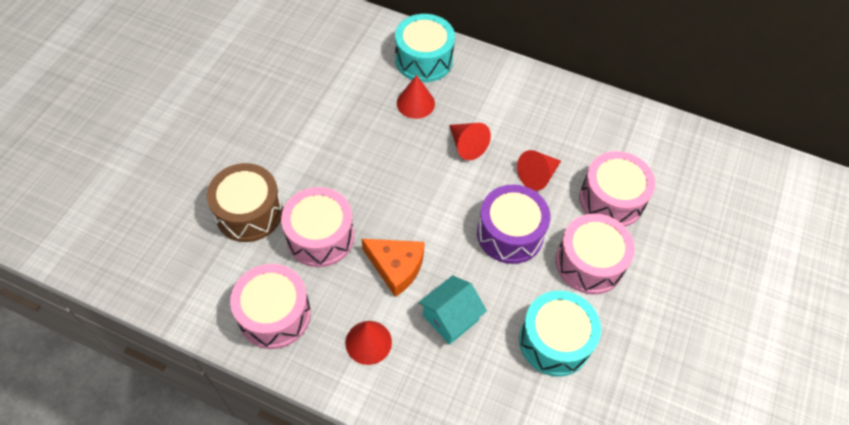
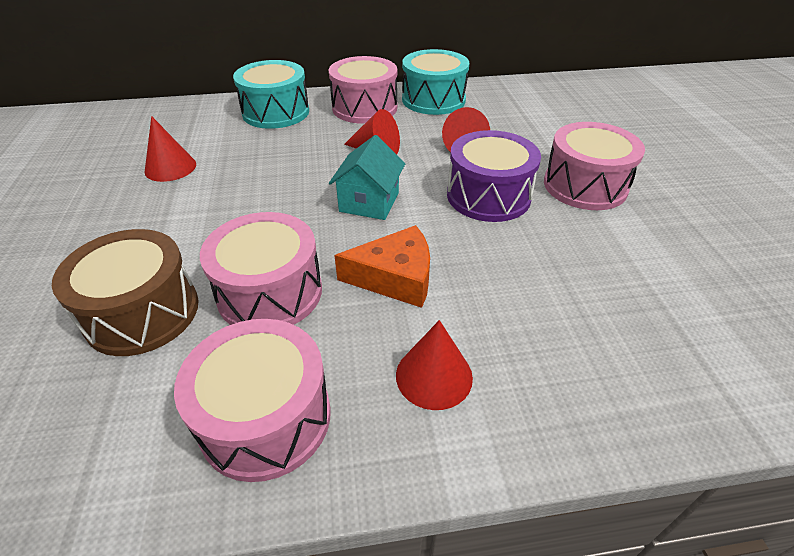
camera: 30 degrees left, 15 degrees down
(415, 103) = (294, 141): red cone -> red cone (170, 167)
(450, 318) = (507, 295): turquoise house -> turquoise house (369, 202)
(555, 341) = (633, 260): turquoise drum -> turquoise drum (433, 100)
(611, 199) = (547, 138): pink drum -> pink drum (364, 108)

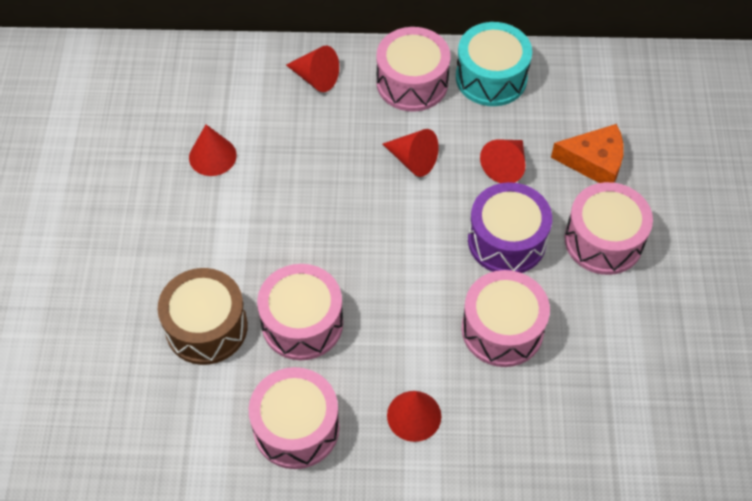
camera: 10 degrees right, 15 degrees up
(276, 112) = (316, 78): turquoise drum -> red cone
(369, 202) = (395, 232): turquoise house -> none
(395, 278) = (403, 324): orange cheese -> orange cheese (594, 162)
(514, 268) = (502, 329): none -> pink drum

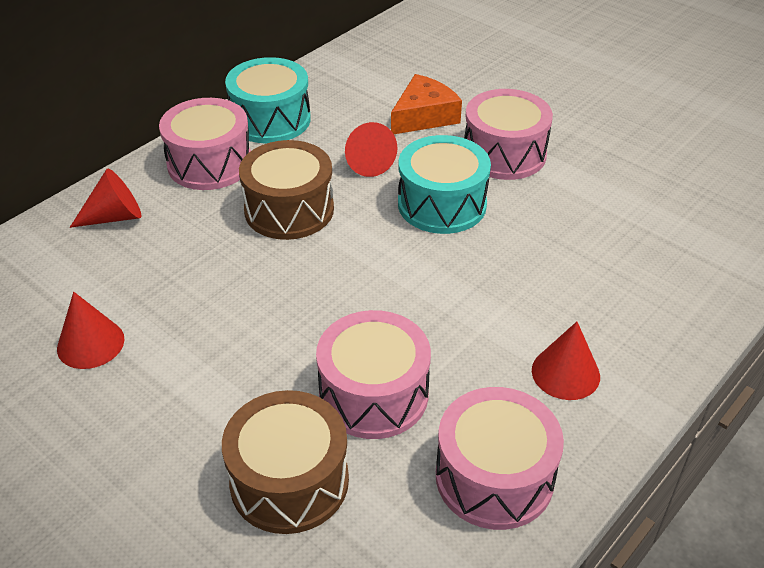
camera: 50 degrees left, 15 degrees down
(413, 160) = (289, 209): red cone -> brown drum
(502, 329) = (529, 259): pink drum -> none
(506, 240) = (442, 204): purple drum -> turquoise drum

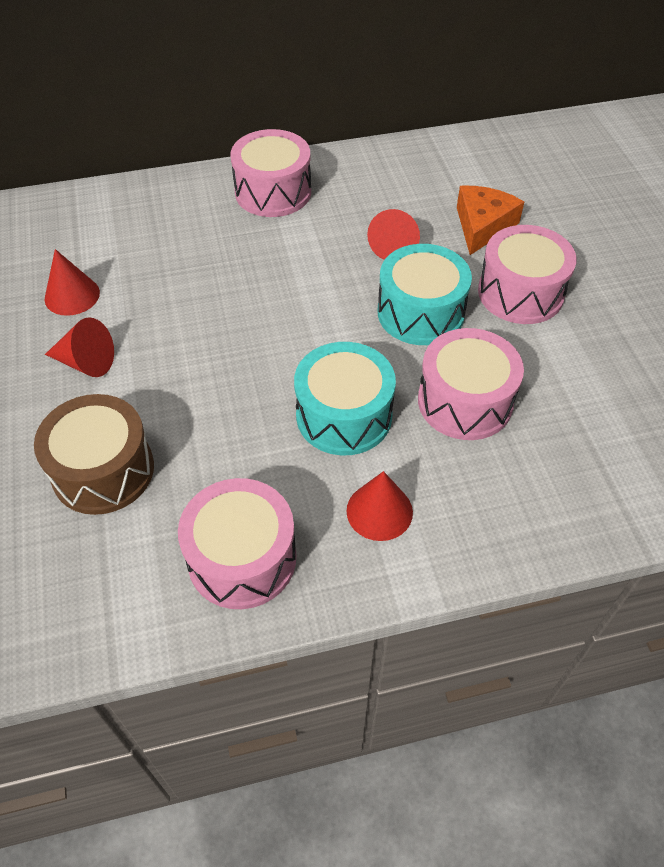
camera: 35 degrees right, 10 degrees up
(115, 217) = (170, 205): red cone -> red cone (86, 362)
(270, 120) = (352, 174): turquoise drum -> turquoise drum (344, 415)
(289, 209) = (296, 258): brown drum -> none
(373, 394) = (218, 441): pink drum -> pink drum (465, 401)
(424, 116) = (482, 226): orange cheese -> orange cheese turned 60 degrees counterclockwise

